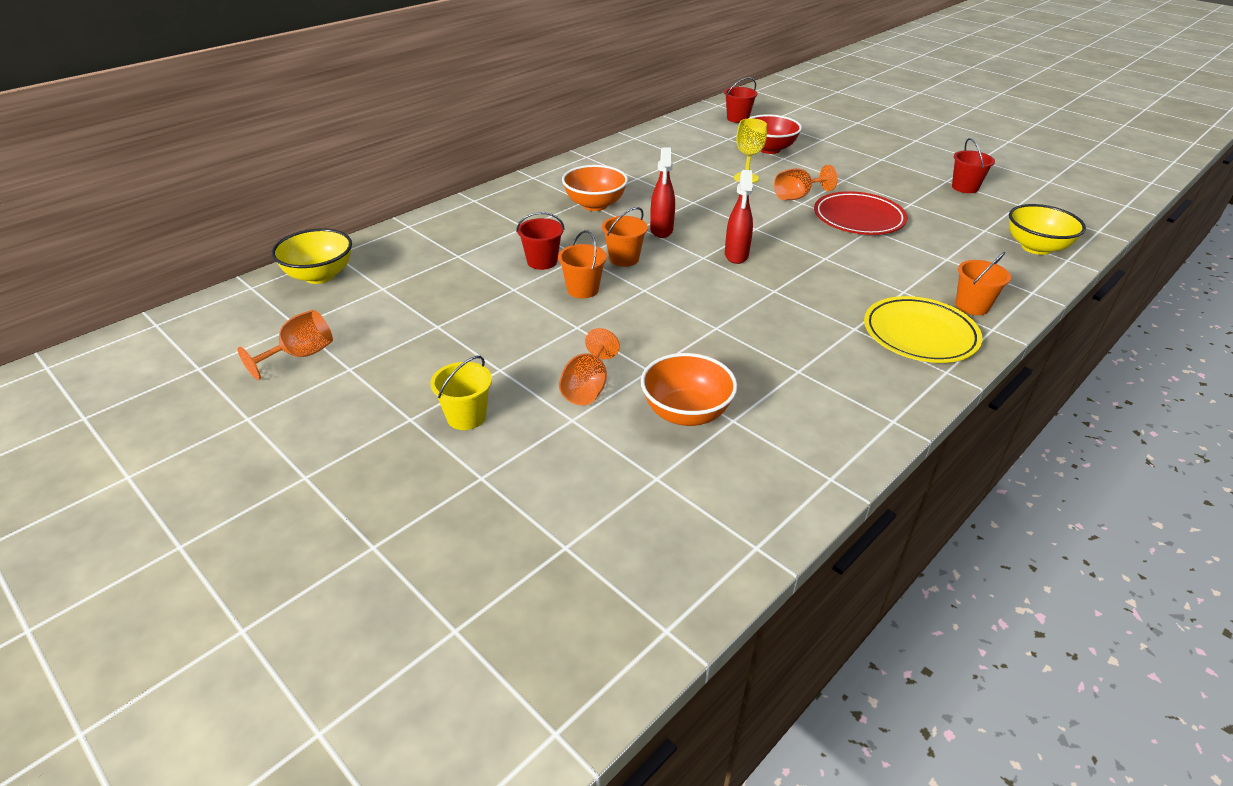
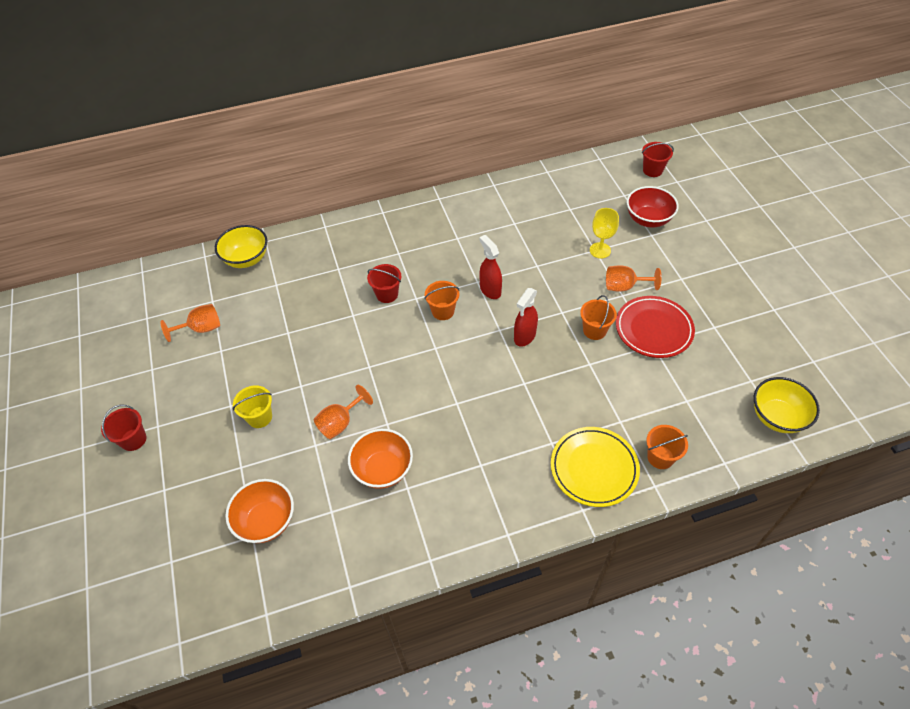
camera: 30 degrees right, 15 degrees up
(583, 289) = (395, 332): orange bucket -> orange bucket (594, 330)
(595, 205) = (462, 245): orange bowl -> orange bowl (266, 521)
(661, 230) = (490, 290): red spray bottle -> red spray bottle turned 120 degrees clockwise
(965, 187) = (782, 323): red bucket -> red bucket (133, 439)

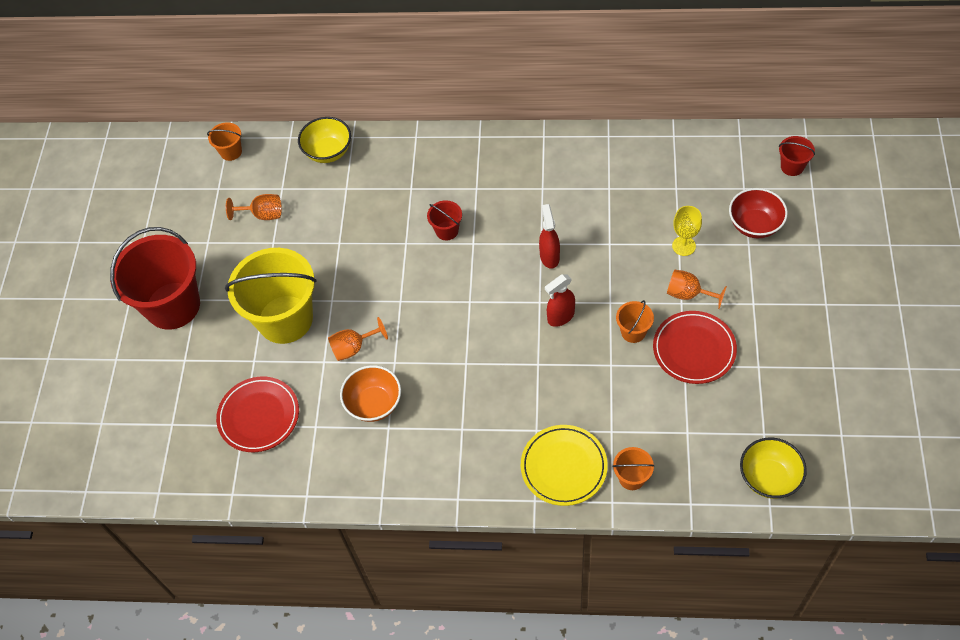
camera: 25 degrees right, 5 degrees up
(133, 439) = (173, 305): red bucket -> red bucket, size x2.33
(259, 417) = (285, 319): yellow bucket -> yellow bucket, size x2.33
(266, 521) = (259, 416): orange bowl -> red plate
(443, 311) = (493, 265): orange bucket -> orange bucket (231, 152)

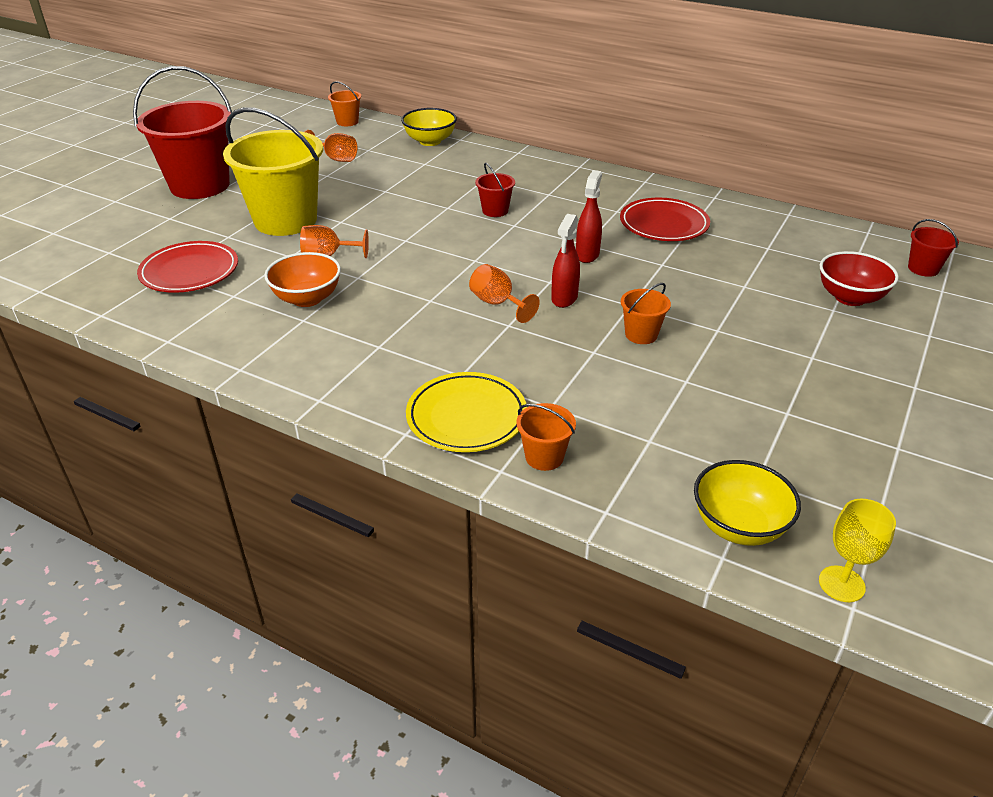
camera: 20 degrees right, 20 degrees down
(560, 317) = (564, 298): red spray bottle -> red spray bottle turned 60 degrees counterclockwise
(683, 246) = (750, 289): yellow goblet -> yellow goblet (841, 584)
(688, 294) = (731, 326): orange goblet -> orange goblet (497, 303)
(694, 349) = (708, 371): red plate -> red plate (663, 224)

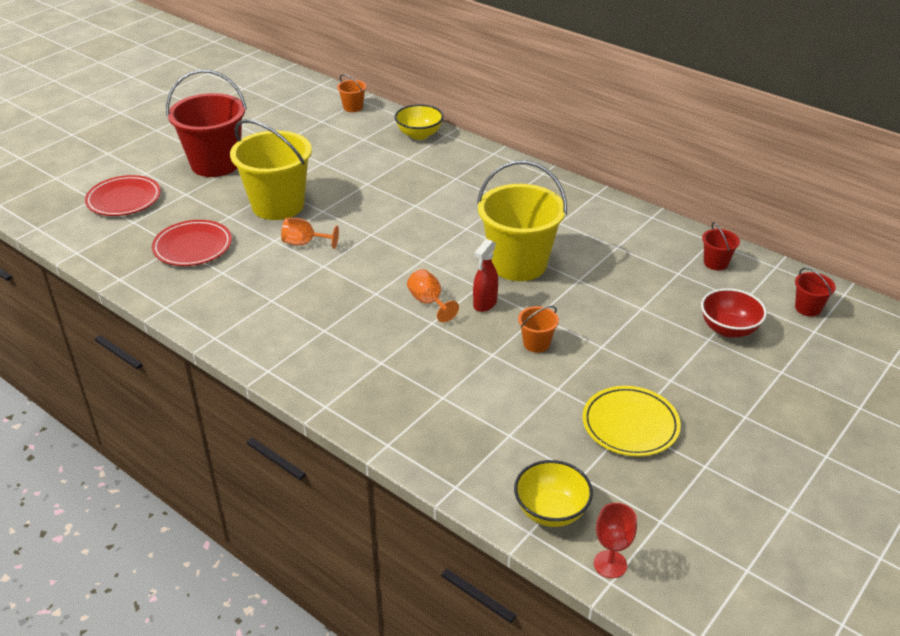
camera: 10 degrees right, 0 degrees up
(307, 298) = (279, 281): orange bowl -> none
(336, 159) = (333, 146): orange goblet -> none
(466, 417) = (375, 398): yellow plate -> yellow plate (630, 425)
(495, 211) = (454, 212): red bucket -> red bucket (716, 263)
(544, 457) = (423, 438): orange bucket -> none
(587, 255) = (518, 264): red spray bottle -> yellow bucket
(663, 224) = (595, 240): red plate -> red plate (124, 199)
(841, 584) = (610, 564): yellow goblet -> red goblet

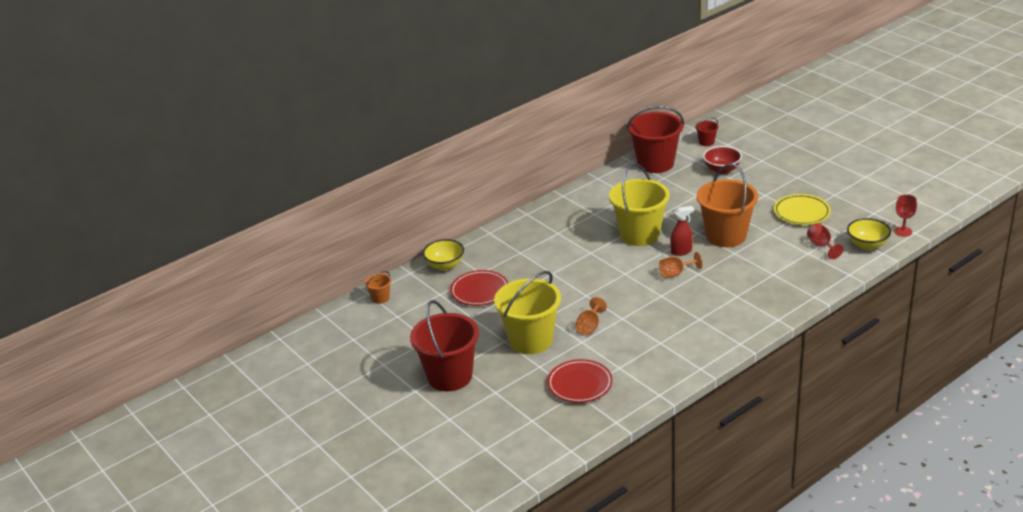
camera: 75 degrees left, 5 degrees down
(124, 199) = (492, 429): red plate -> red plate (479, 291)
(485, 303) = (681, 251): red spray bottle -> red spray bottle turned 60 degrees counterclockwise
(533, 451) = (821, 246): none -> red goblet
(536, 343) = (726, 236): orange bucket -> orange bucket, size x2.33
(716, 263) = (655, 163): red bucket -> red bucket, size x2.33

